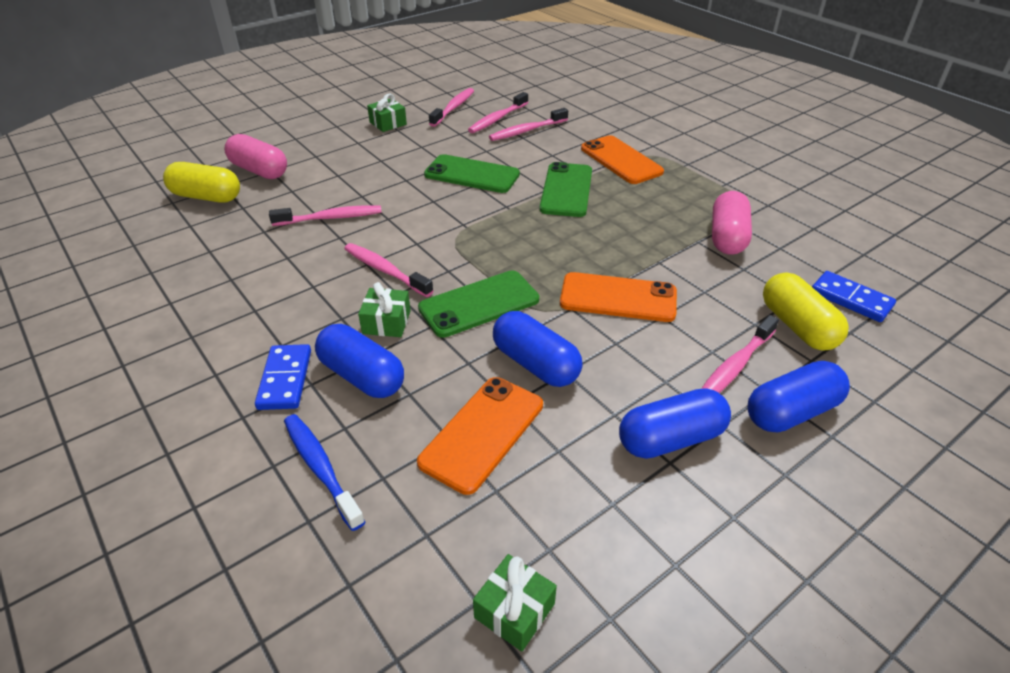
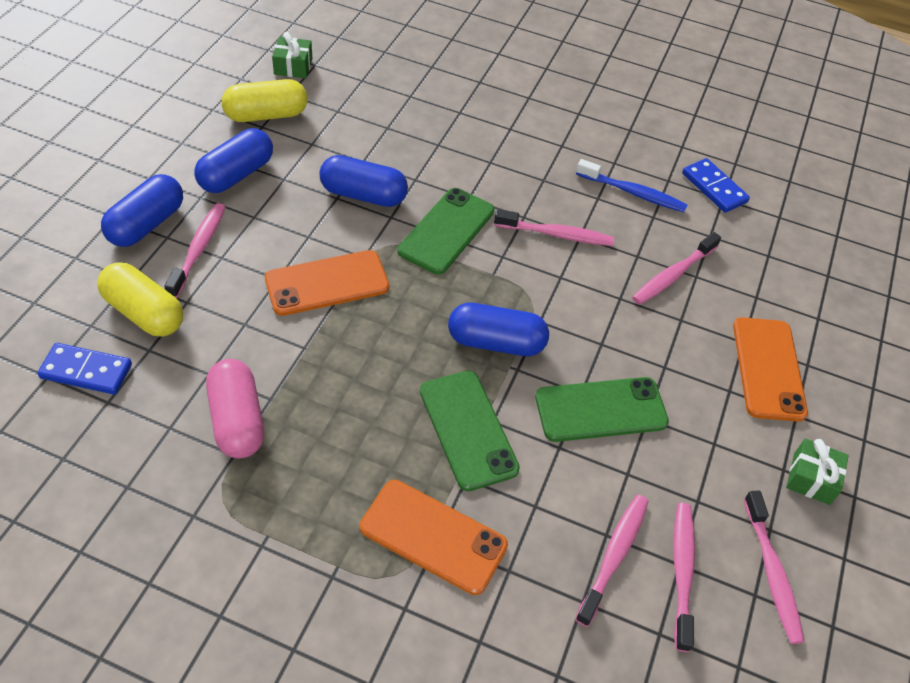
camera: 145 degrees right, 10 degrees up
(206, 197) = (819, 254): yellow capsule -> yellow capsule (266, 115)
(259, 170) = (828, 312): pink capsule -> none
(285, 379) = (530, 125): blue domino -> blue domino (714, 188)
(321, 468) = (451, 88): blue toothbrush -> blue toothbrush (633, 193)
(362, 376) = (481, 144): blue capsule -> blue capsule (496, 342)
(386, 322) = (505, 188): green gift -> none
(482, 433) = (368, 137): orange phone -> orange phone (768, 369)

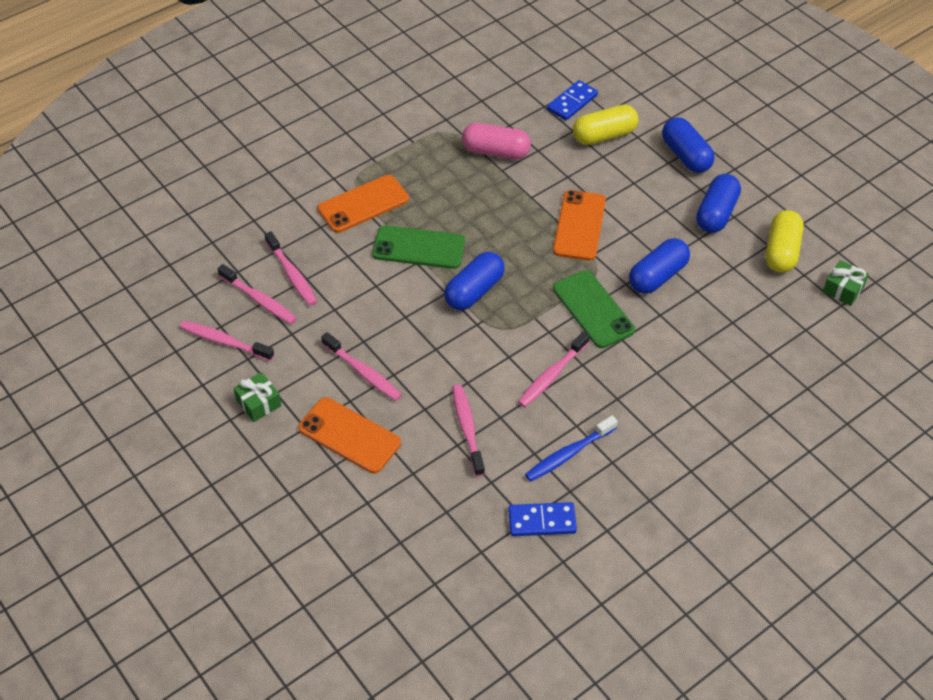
camera: 125 degrees right, 0 degrees up
(199, 249) = (648, 174): pink toothbrush -> pink toothbrush (363, 372)
(236, 174) = (716, 213): blue capsule -> blue capsule turned 45 degrees clockwise
(601, 410) = (386, 319): green phone -> none

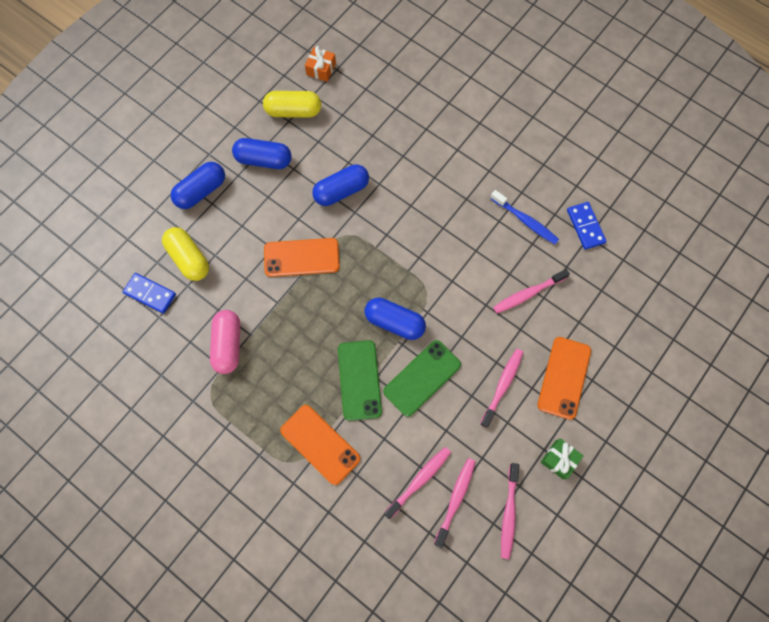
camera: 105 degrees left, 20 degrees up
(551, 375) = (460, 246): pink toothbrush -> none
(593, 309) = (388, 230): green phone -> green phone (422, 378)
(657, 276) = (341, 191): blue capsule -> blue capsule turned 60 degrees counterclockwise
(843, 289) = (321, 69): green gift -> orange gift

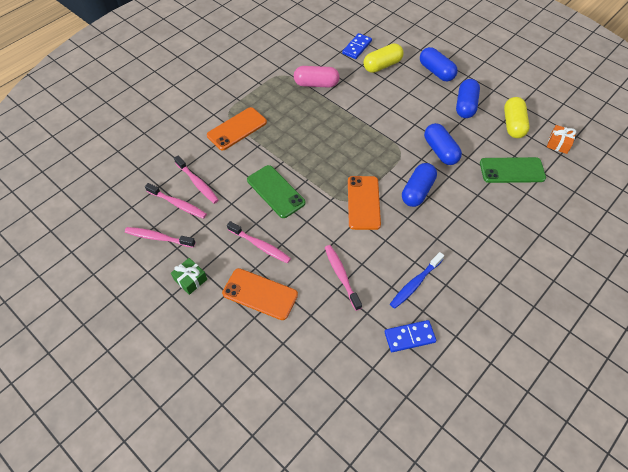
camera: 95 degrees right, 15 degrees down
(301, 257) = (381, 124): orange phone -> orange phone (363, 202)
(359, 380) = (280, 153): green phone -> green phone (512, 170)
(394, 322) = (323, 177): blue capsule -> blue capsule (417, 191)

